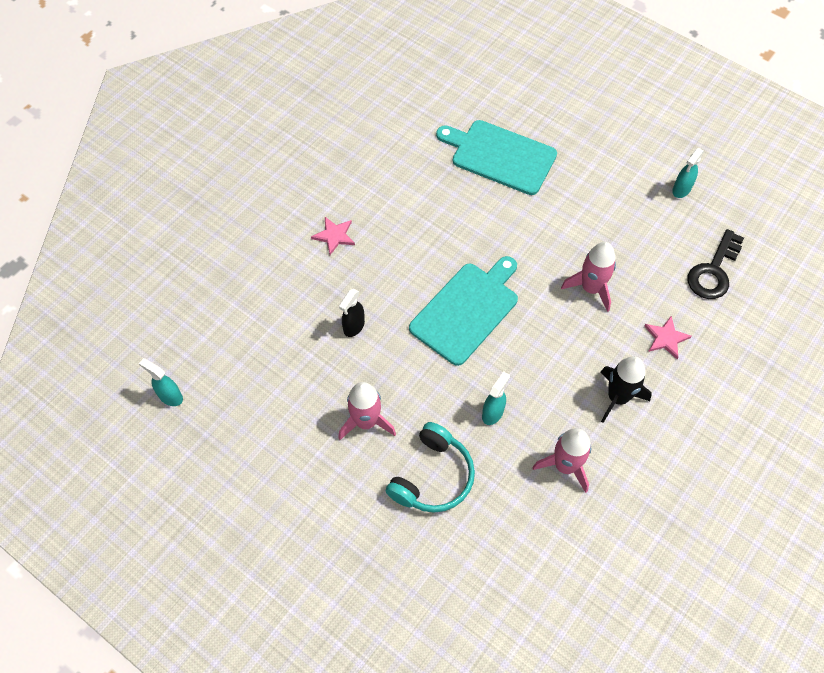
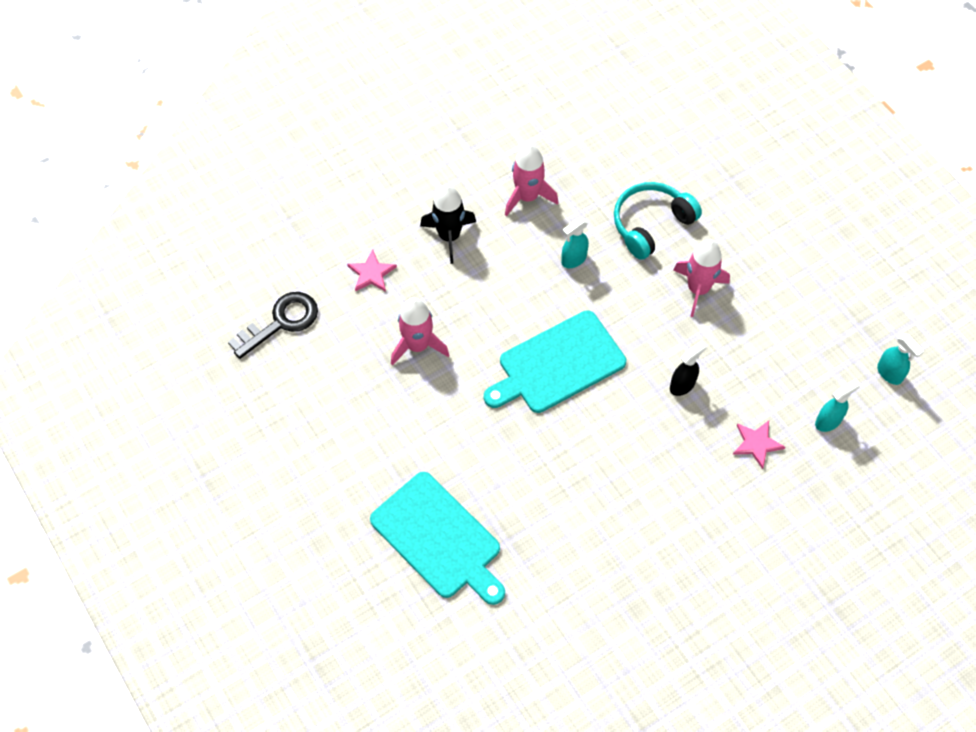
camera: 160 degrees left, 0 degrees up
(334, 236) = (673, 497): pink star -> pink star (756, 444)
(681, 190) = (254, 423): turquoise spray bottle -> turquoise spray bottle (828, 421)

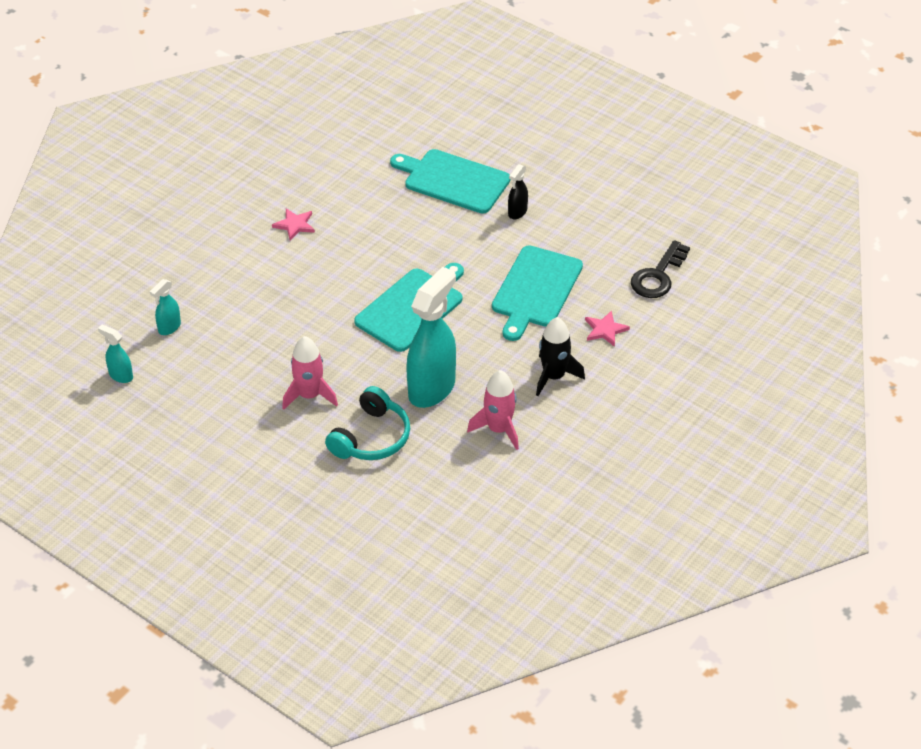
camera: 160 degrees right, 15 degrees down
(417, 345) = (535, 290): pink rocket -> turquoise cutting board
(573, 259) = (432, 388): turquoise spray bottle -> turquoise spray bottle, size x2.18
(682, 385) = (300, 320): black spray bottle -> black spray bottle (517, 212)
(756, 444) = (226, 297): pink star -> pink star (295, 225)

